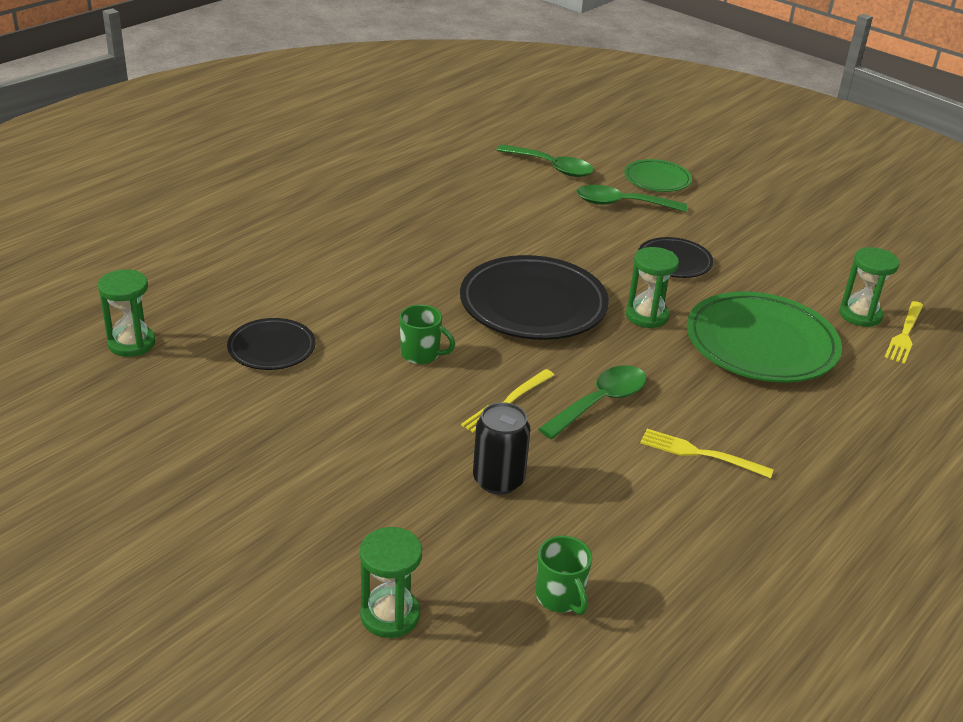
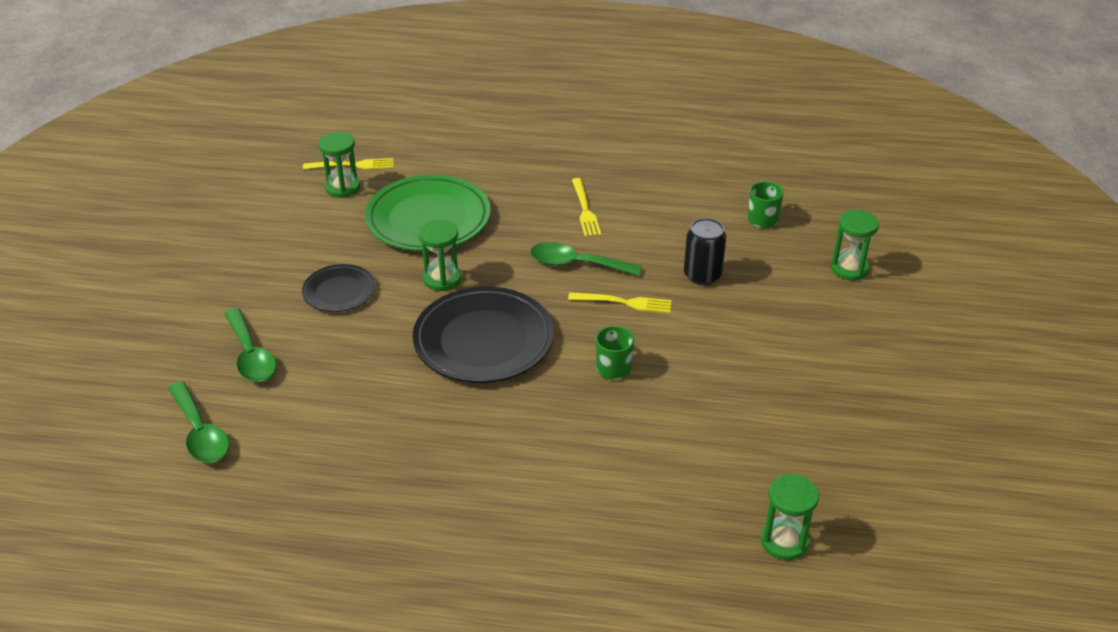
camera: 120 degrees left, 5 degrees up
(271, 348) = (695, 452): black plate -> none
(551, 167) = (200, 432): green spoon -> green spoon turned 150 degrees clockwise
(657, 179) = (174, 351): green plate -> none

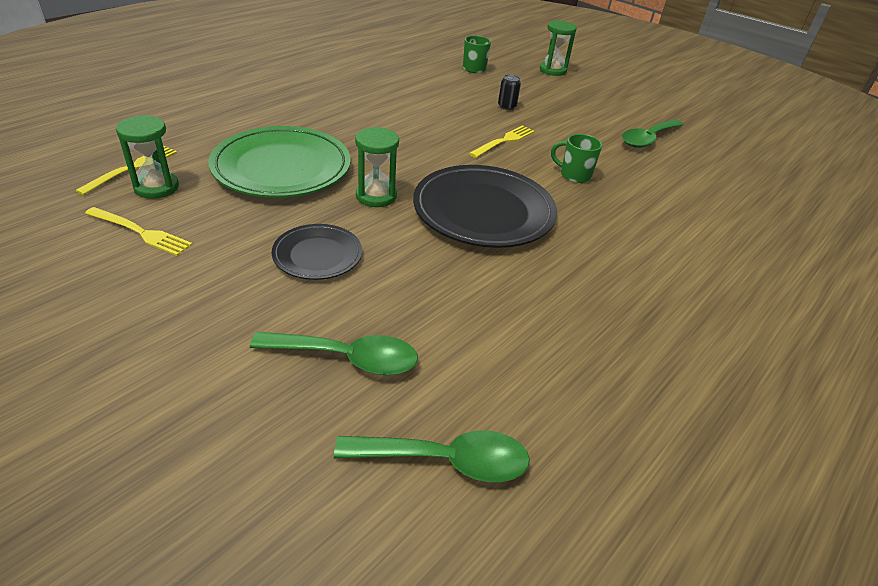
camera: 60 degrees left, 0 degrees up
(577, 264) = (436, 137): green spoon -> green spoon (648, 139)
(585, 210) = (377, 109): yellow fork -> yellow fork (142, 232)
(702, 275) = (506, 106): black can -> black can, size x0.60
(784, 541) = (798, 194): green hourglass -> none

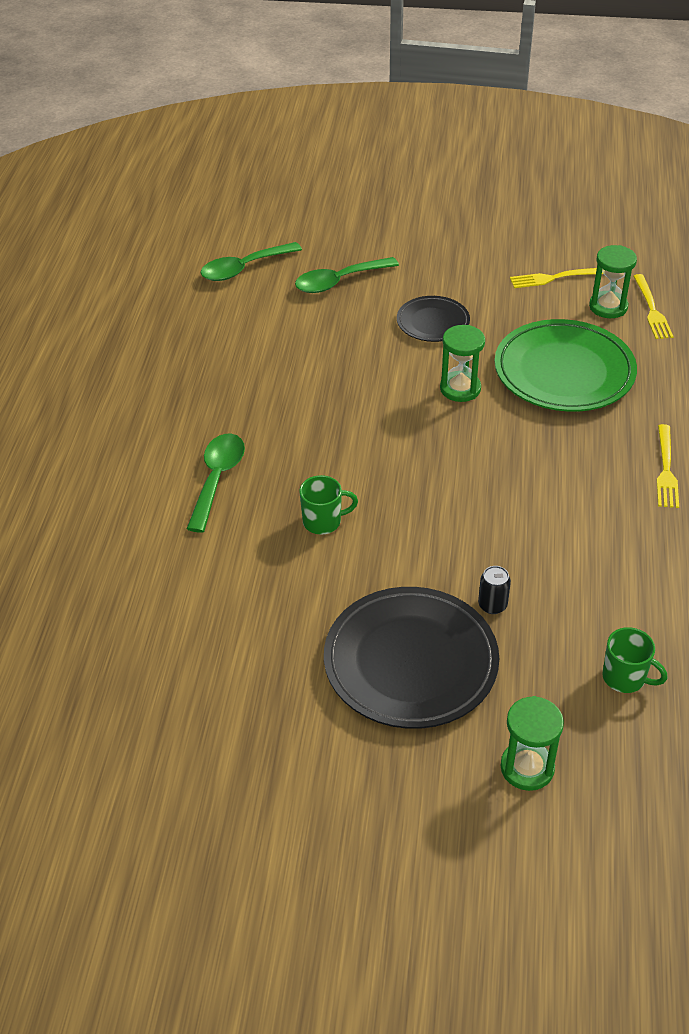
camera: 150 degrees right, 5 degrees up
(483, 211) = (364, 423): black plate -> black plate (410, 662)
(504, 141) = (433, 532): yellow fork -> yellow fork (666, 470)
(648, 139) = (282, 653): green spoon -> green spoon (217, 479)

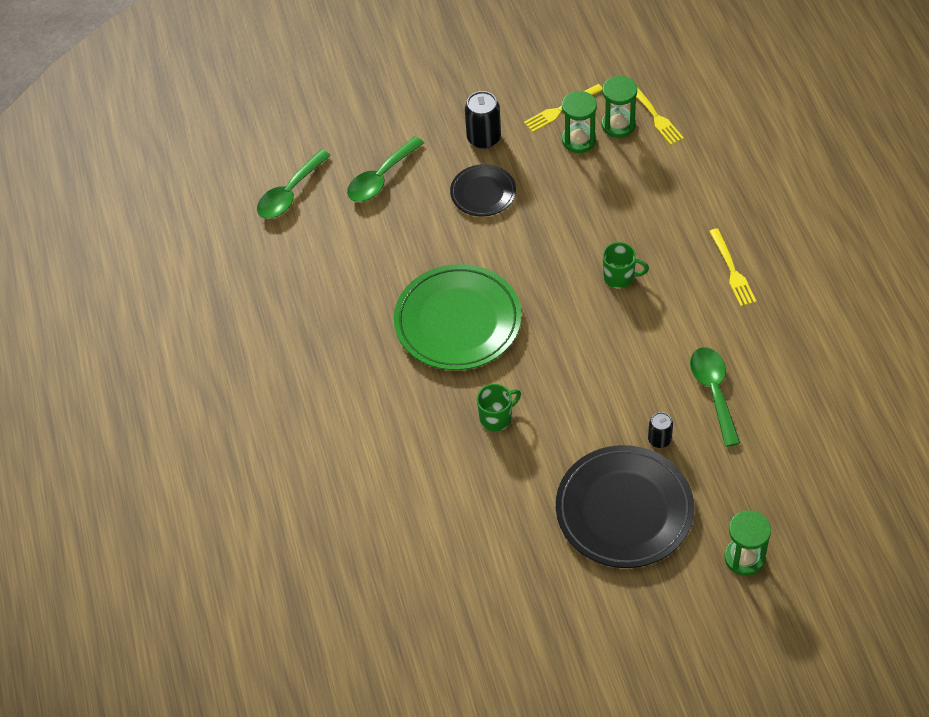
camera: 20 degrees left, 10 degrees up
(217, 479) = (391, 412): green spoon -> green spoon (714, 392)
(460, 389) = (539, 252): green hourglass -> green hourglass (579, 140)
(461, 279) = (484, 138): none -> black can
(564, 372) = (613, 205): green plate -> green plate (458, 321)
(625, 678) = (779, 461): green mug -> green mug (619, 277)

